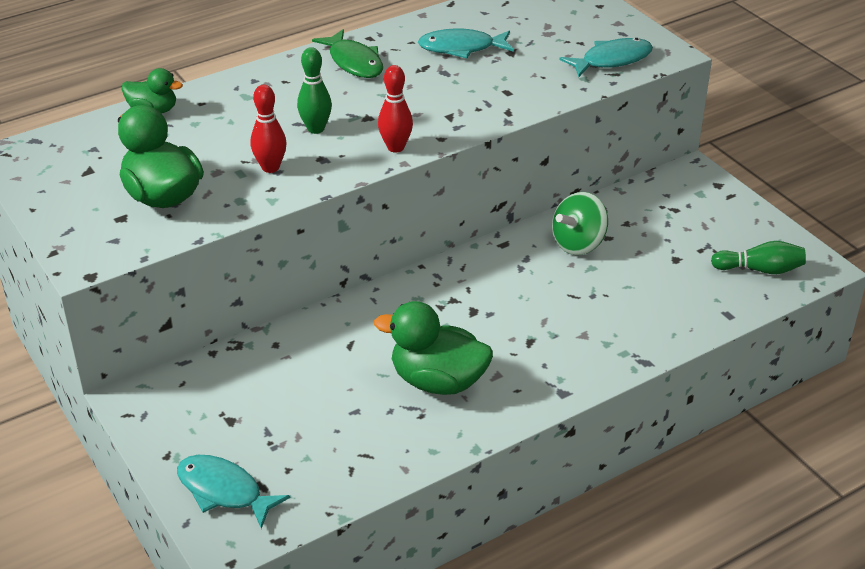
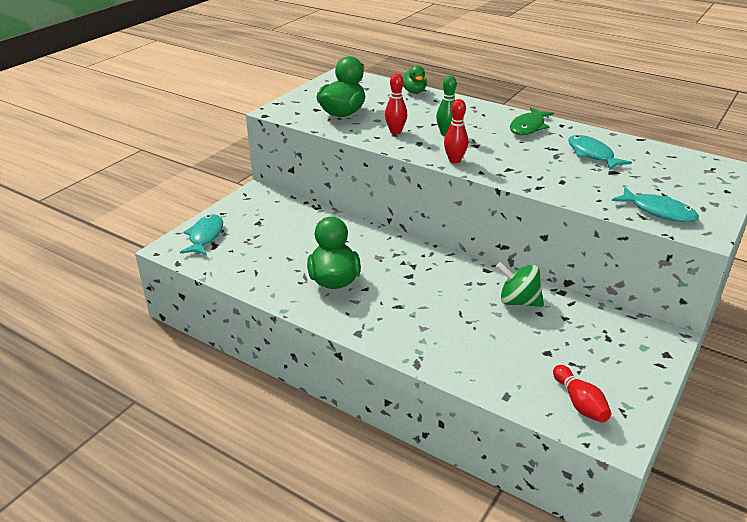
camera: 65 degrees right, 5 degrees down
(760, 269) = (579, 403): green bowling pin -> red bowling pin

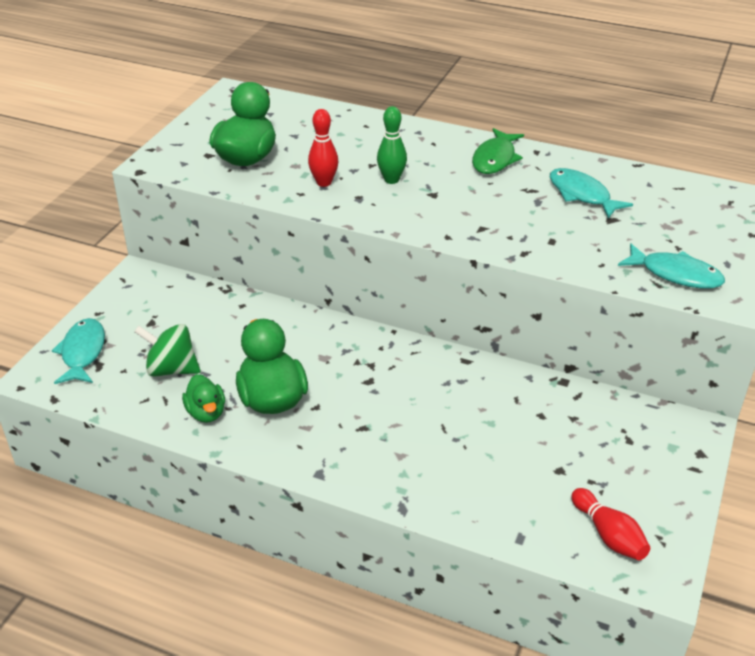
camera: 10 degrees left, 5 degrees up
(414, 91) = (335, 113): green duck -> green duck (206, 413)
(454, 160) = (410, 222): red bowling pin -> none
(518, 301) = (512, 401): green spinning top -> green spinning top (171, 369)

